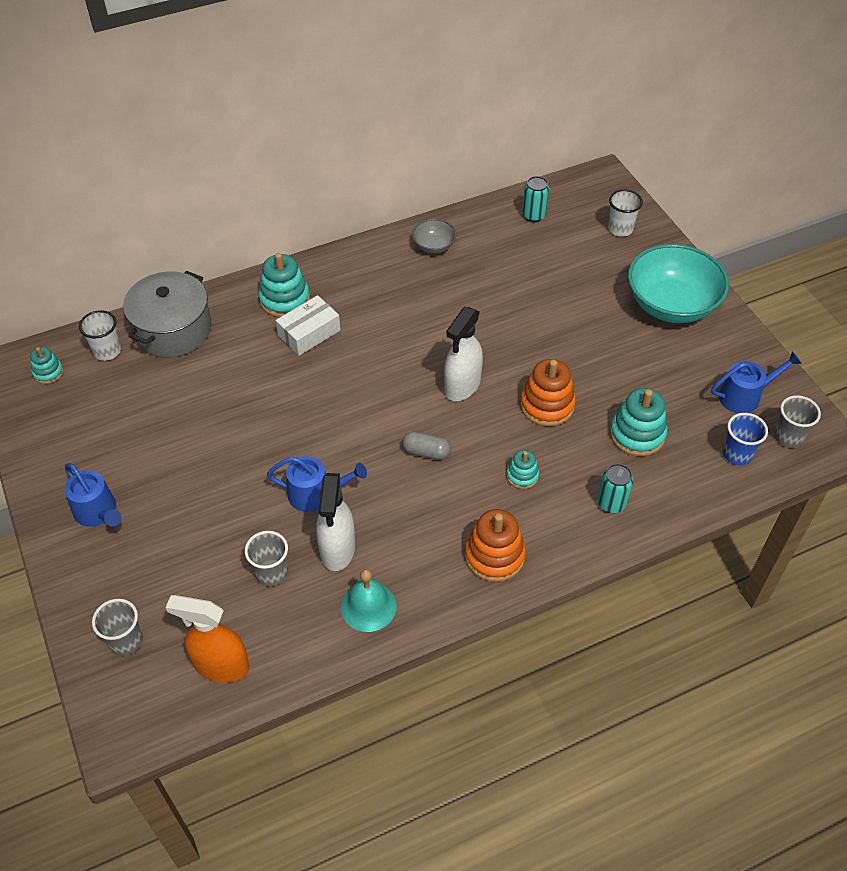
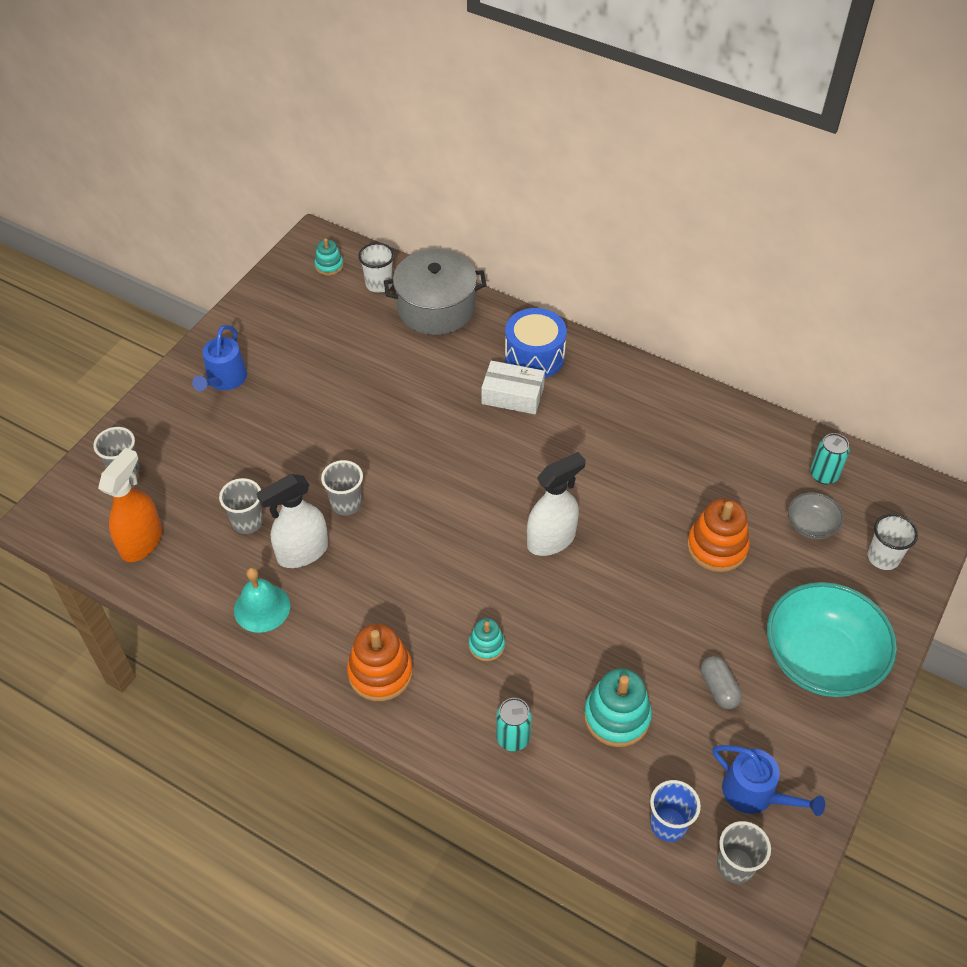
camera: 55 degrees right, 0 degrees up
(221, 665) = (142, 542): orange spray bottle -> orange spray bottle turned 45 degrees clockwise
(284, 299) = (534, 356): turquoise stacking toy -> blue drum
(315, 494) = (346, 504): blue watering can -> grey cup
(426, 452) = (453, 556): grey capsule -> grey capsule (719, 688)
(434, 246) = (702, 421): grey bowl -> grey bowl (811, 526)
(462, 386) = (551, 539): white spray bottle -> white spray bottle turned 150 degrees clockwise
(547, 405) = (587, 620): orange stacking toy -> orange stacking toy (717, 547)

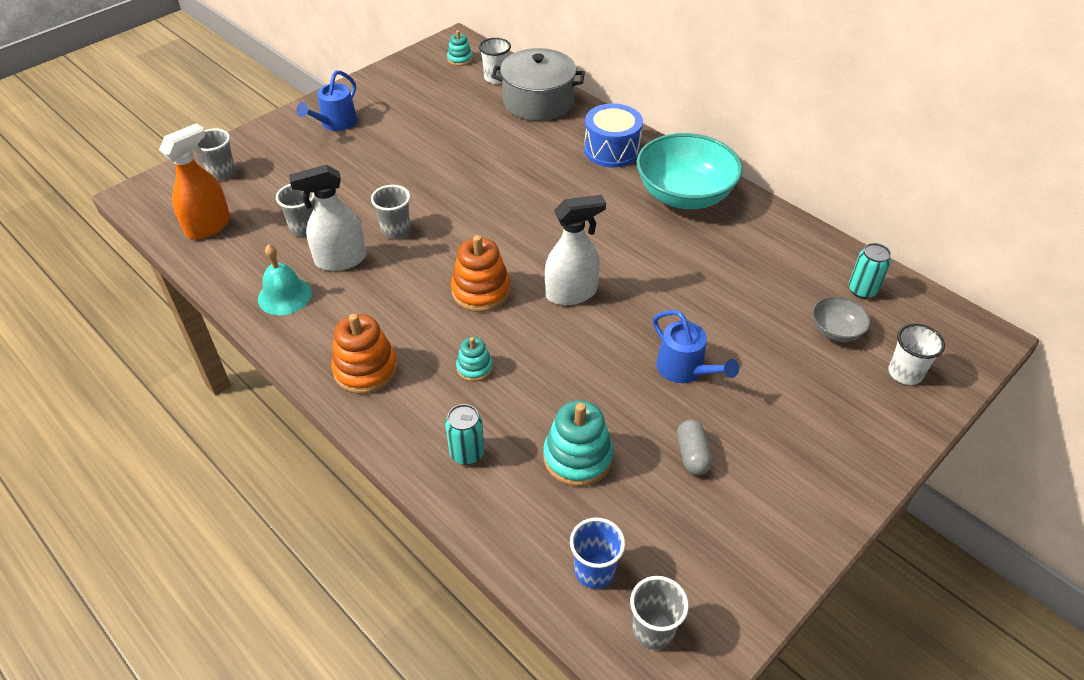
camera: 15 degrees right, 5 degrees down
(512, 395) = (580, 175): white box -> none
(717, 547) = (732, 330): orange stacking toy -> orange stacking toy (481, 291)
(754, 793) = (697, 563): blue watering can -> blue watering can (684, 369)
(820, 659) = (810, 451): turquoise bowl -> turquoise bowl (684, 195)

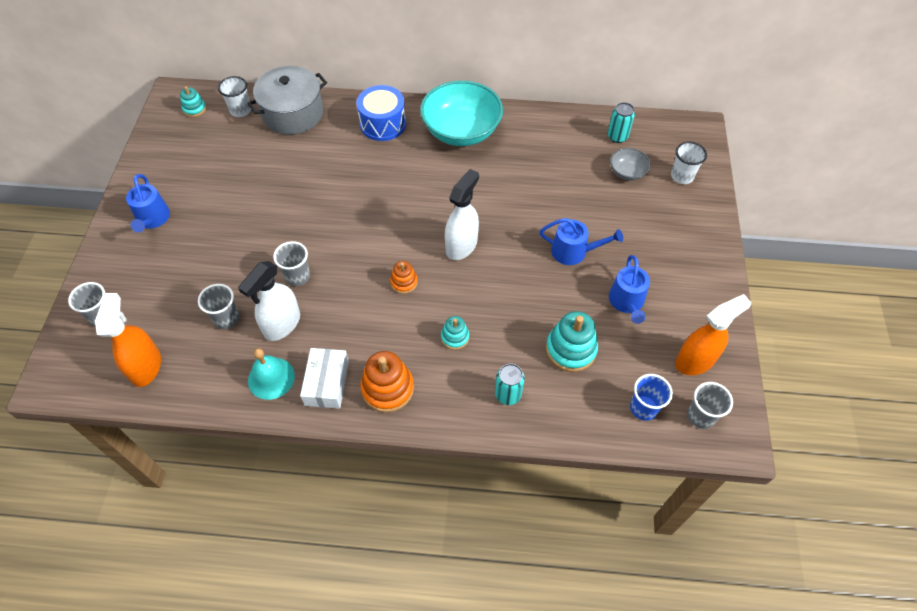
camera: 40 degrees left, 10 degrees up
(322, 330) = (327, 383): none -> white box
(481, 291) = (404, 282): orange stacking toy -> orange stacking toy, size x0.57
(692, 455) = (626, 302): grey capsule -> blue watering can
(710, 569) = (695, 361): none -> orange spray bottle

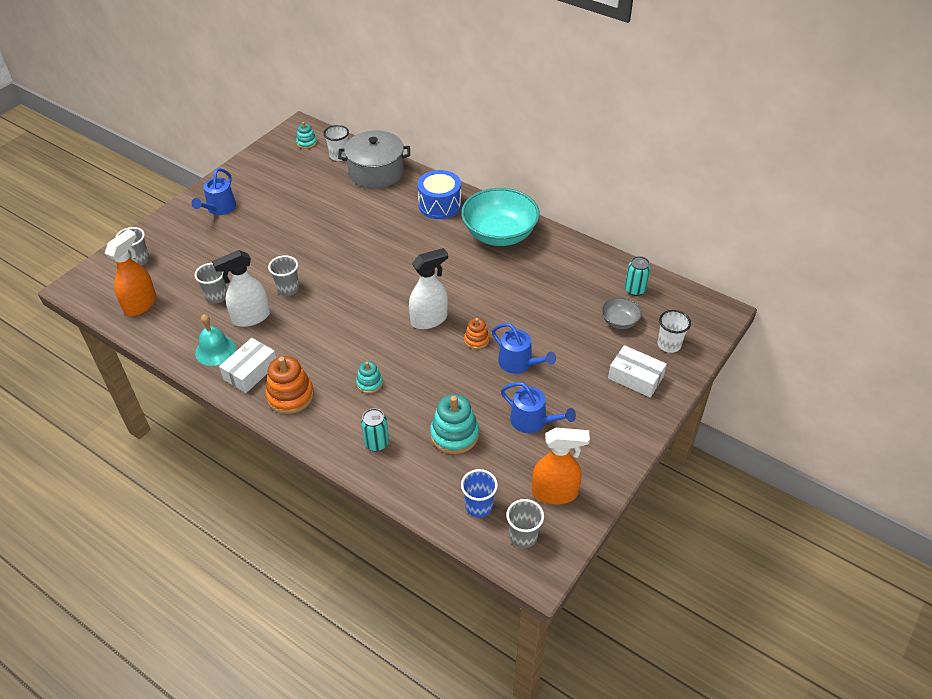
camera: 30 degrees right, 10 degrees down
(404, 282) = (362, 327): orange stacking toy -> orange stacking toy (476, 340)
(626, 302) = (532, 421): blue watering can -> blue watering can turned 90 degrees counterclockwise
(678, 219) = (635, 377): none -> white box

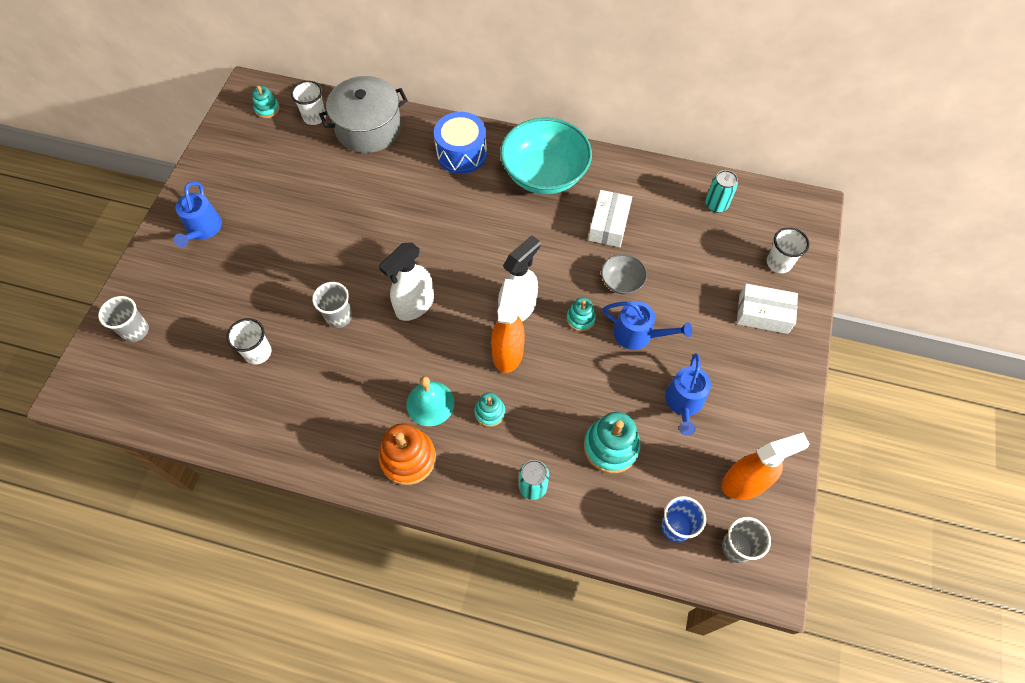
camera: 20 degrees left, 15 degrees up
(141, 304) = (169, 392): orange spray bottle -> orange spray bottle (508, 352)
(215, 350) = (291, 426): turquoise bell -> turquoise bell (430, 403)
(216, 296) = (258, 352): grey cup -> white cup
(250, 371) = (347, 441): white box -> white box (609, 224)
(251, 317) = (313, 368): white spray bottle -> white spray bottle (414, 305)
(476, 340) = (580, 319): orange stacking toy -> turquoise stacking toy
(532, 421) = (684, 402): blue watering can -> blue watering can turned 90 degrees clockwise
(619, 321) = (718, 249): grey bowl -> grey bowl (621, 282)

